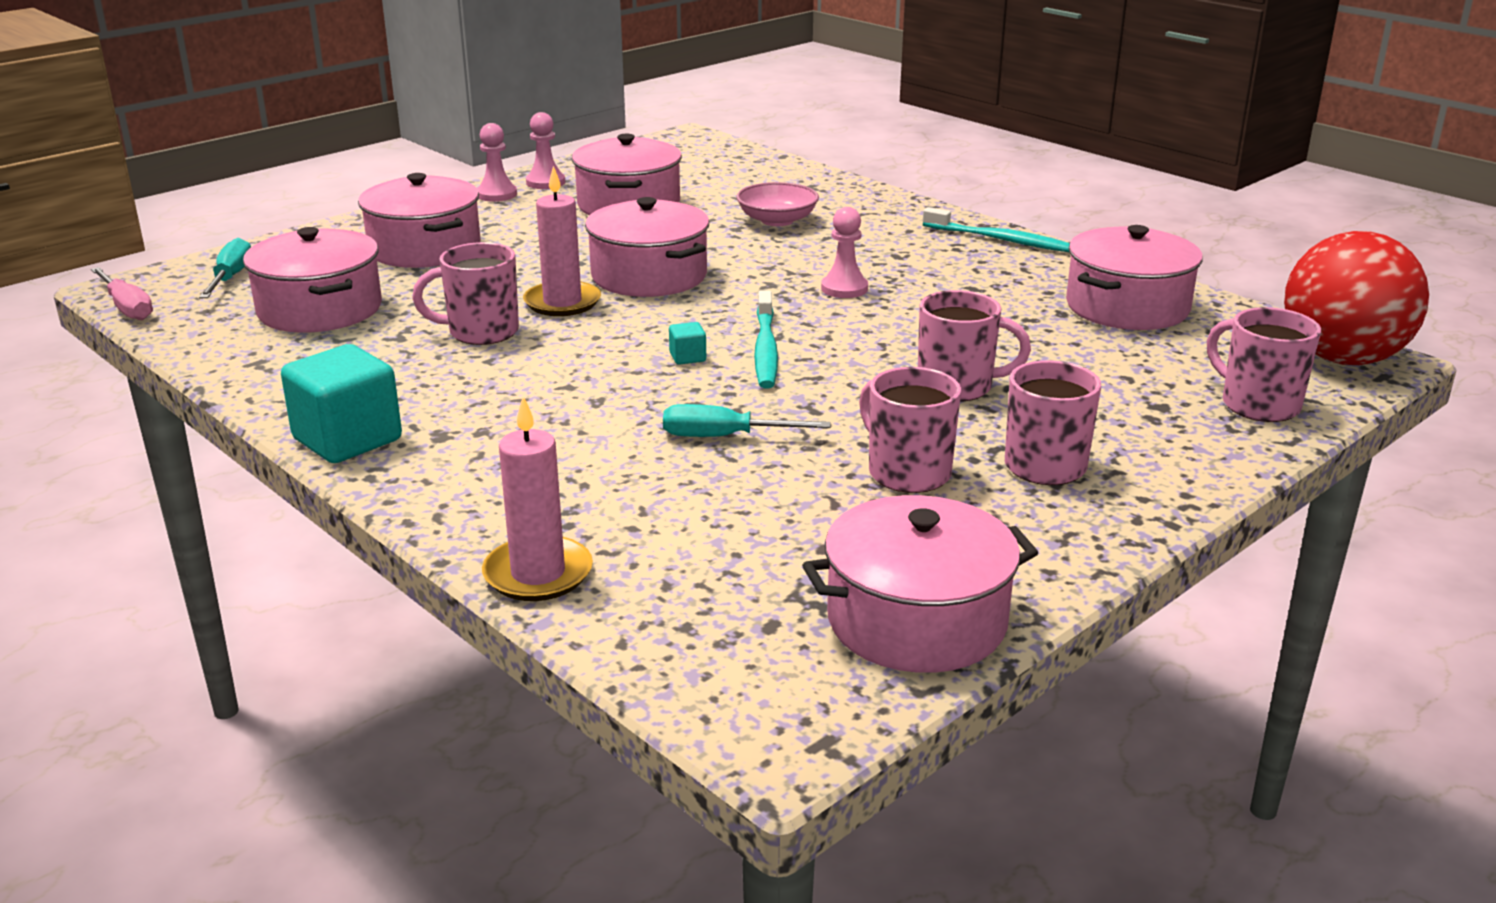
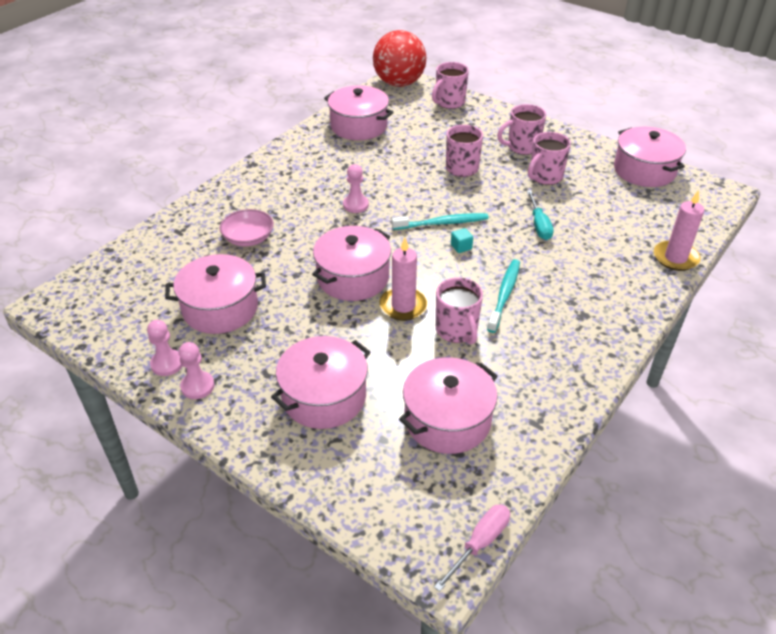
camera: 100 degrees left, 15 degrees up
(230, 277) = (405, 498): turquoise screwdriver -> none
(347, 440) = (606, 348): turquoise cube -> none
(1001, 240) = (274, 159): turquoise toothbrush -> turquoise toothbrush (504, 294)

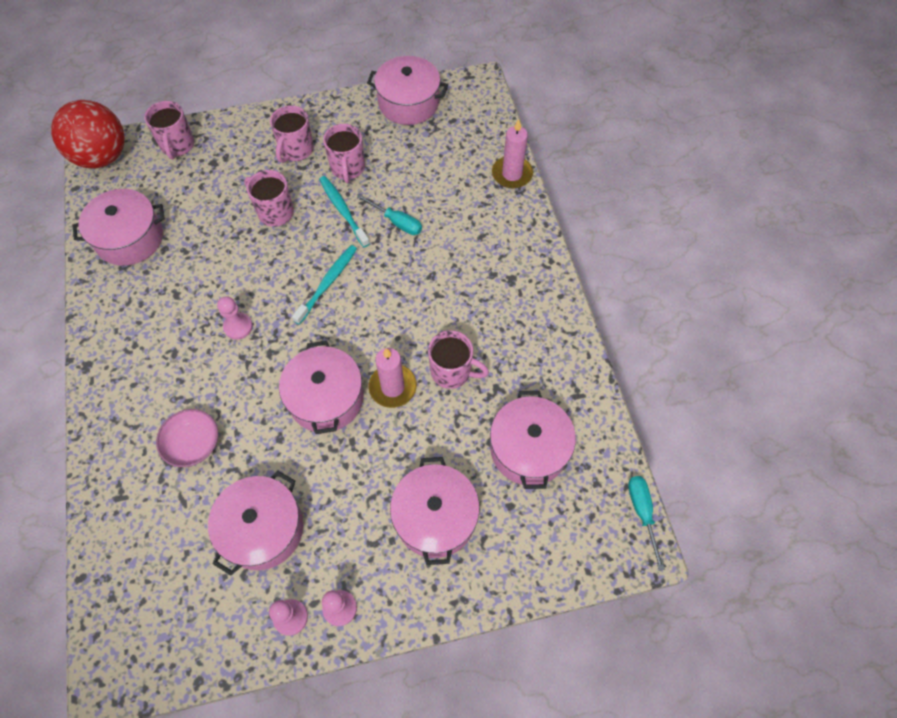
camera: 50 degrees left, 20 degrees up
(461, 247) = (368, 294): turquoise cube -> none
(479, 543) = (642, 513): pink screwdriver -> turquoise screwdriver
(504, 294) = (446, 309): turquoise toothbrush -> turquoise toothbrush (343, 210)

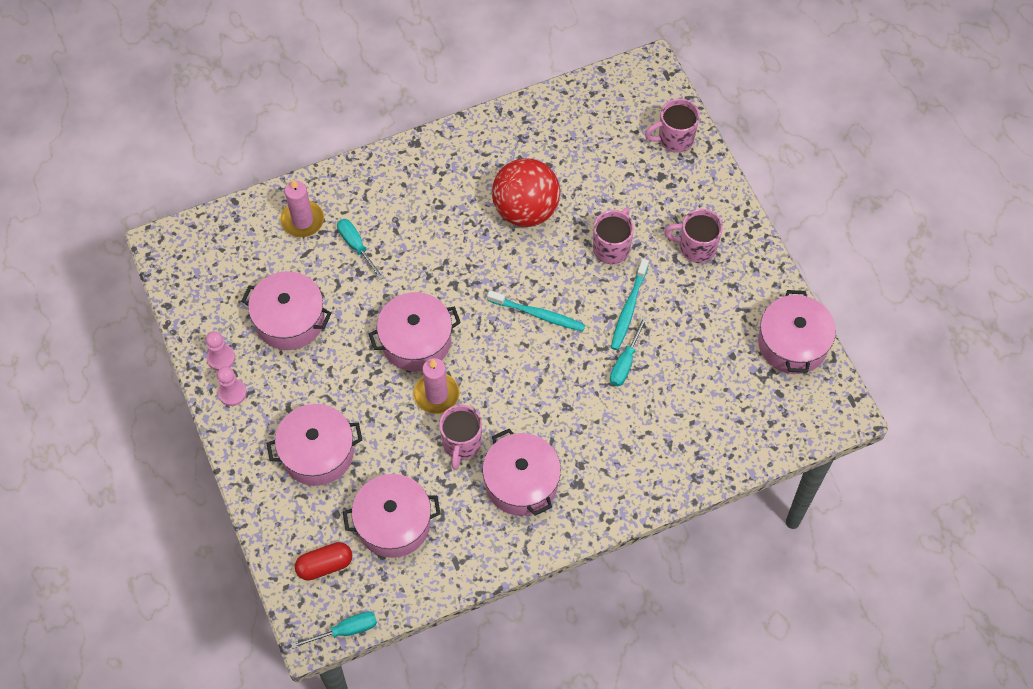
camera: 80 degrees right, 0 degrees up
(102, 157) = (644, 79): red ball -> red ball (526, 210)
(130, 238) = (553, 133): pink pot -> pink pot (521, 482)
(193, 443) = (356, 246): pink bowl -> turquoise screwdriver
(238, 327) = (476, 250): pink pawn -> none
(343, 210) = (628, 309): turquoise toothbrush -> turquoise toothbrush turned 150 degrees clockwise
(348, 168) = (684, 302): pink mug -> none
(512, 174) = (716, 466): pink candle -> pink candle (302, 220)
(567, 525) = (325, 565): none -> red capsule

